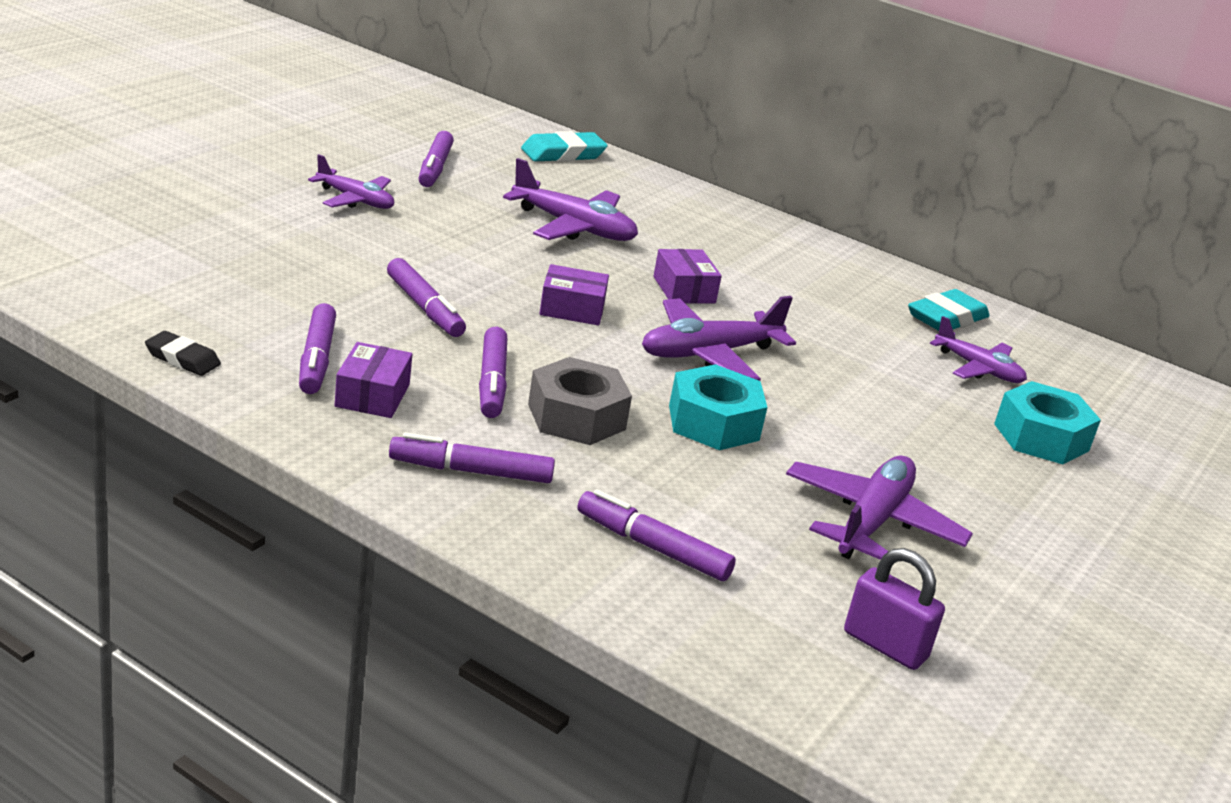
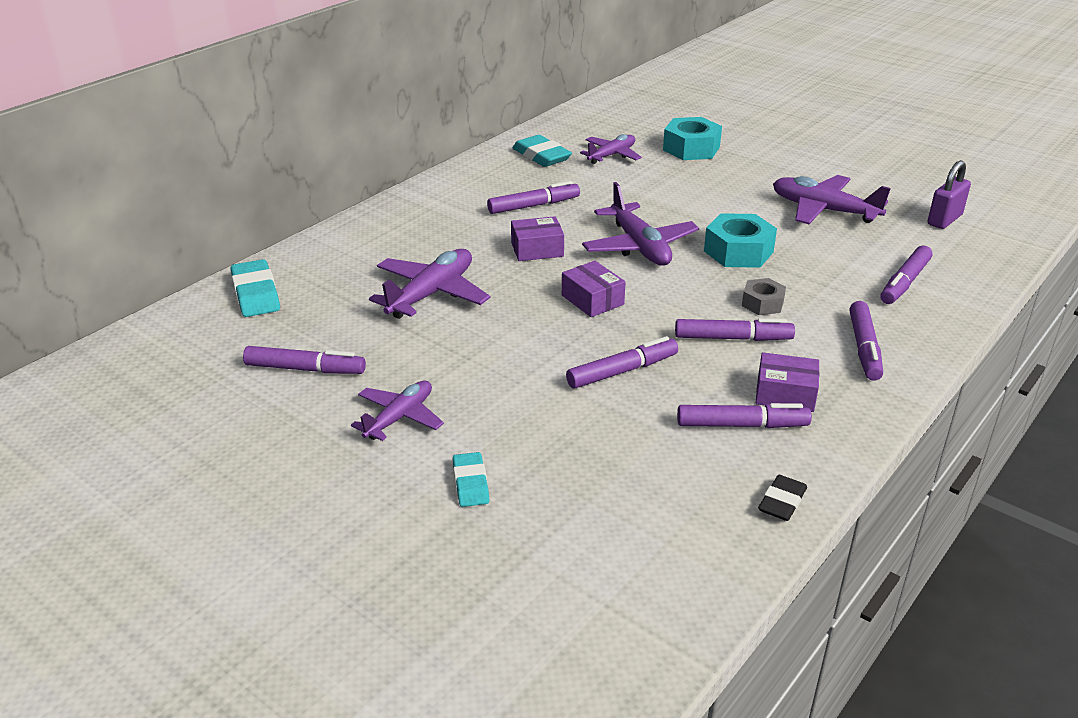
camera: 80 degrees left, 5 degrees up
(253, 221) = (470, 483): none -> turquoise eraser
(572, 309) = (592, 300): purple box -> purple box turned 45 degrees counterclockwise
(576, 417) = (762, 303): grey nut -> grey nut, size x0.59
(796, 299) = (534, 206): none -> purple marker

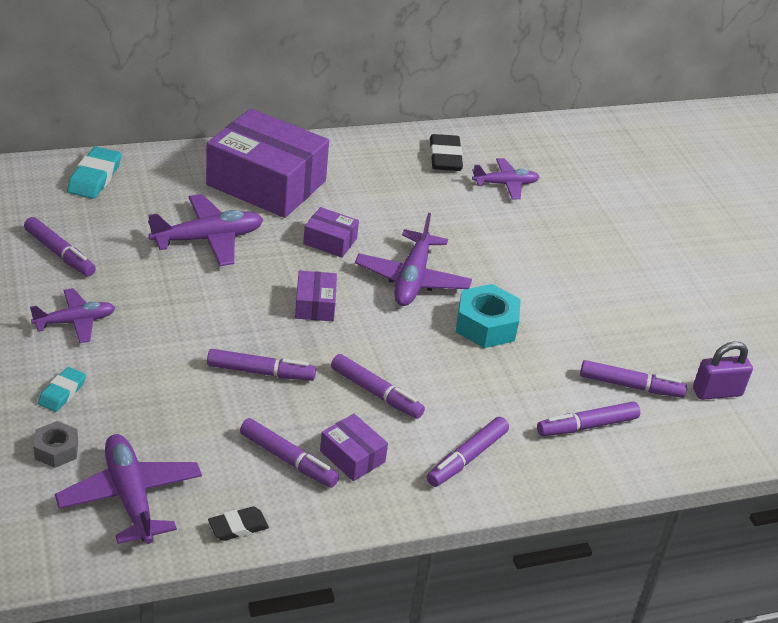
camera: 30 degrees right, 5 degrees up
(423, 232) = (266, 183): none -> purple box
(534, 206) = (378, 201): purple marker -> purple marker (630, 386)
(541, 156) = (445, 157): turquoise eraser -> black eraser
(691, 148) = (585, 210): turquoise nut -> none
(762, 303) = (440, 378): grey nut -> grey nut (56, 450)
(823, 210) = (617, 327): purple plane -> purple plane (130, 497)

